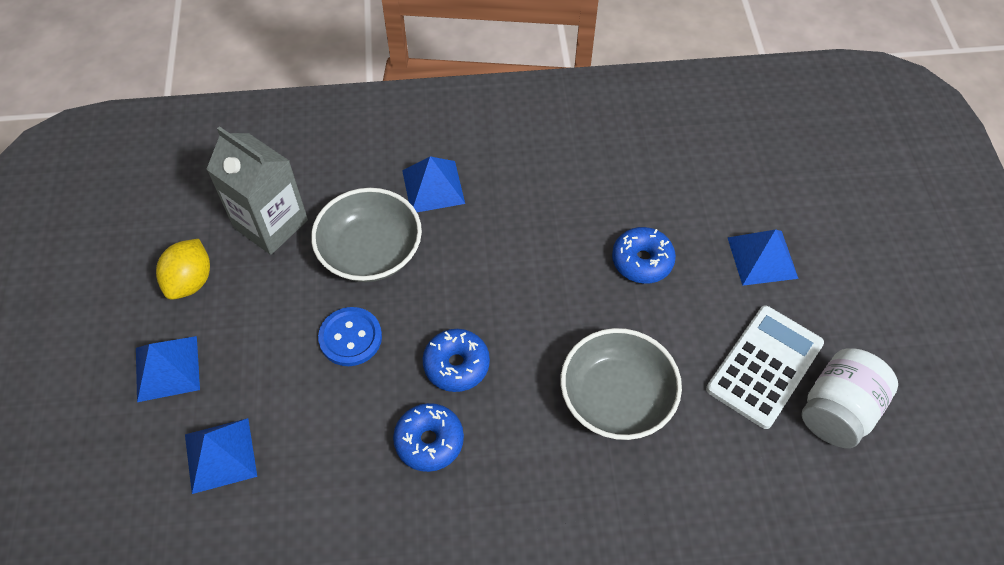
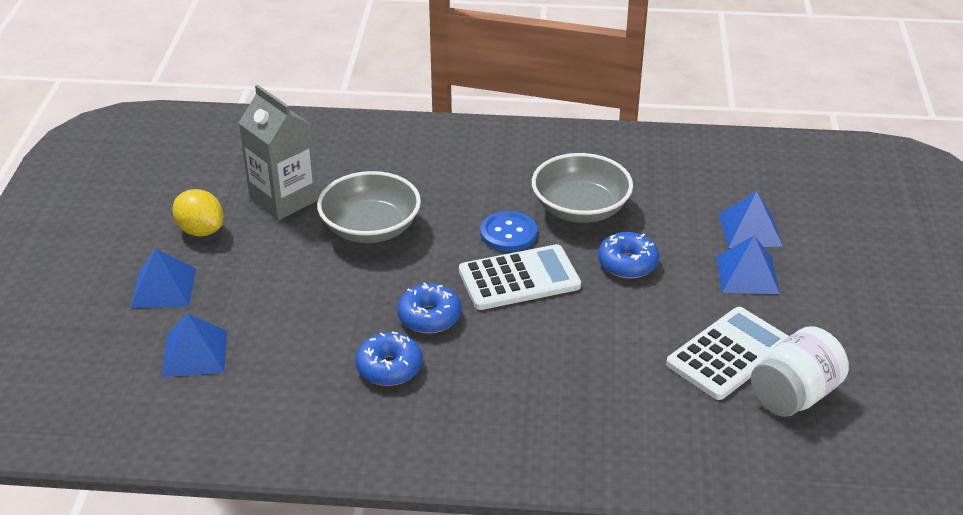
camera: 10 degrees right, 20 degrees down
(190, 281) = (201, 230): yellow lemon -> yellow lemon turned 75 degrees counterclockwise
(350, 338) = (335, 286): blue button -> blue button (508, 233)
(433, 186) = (441, 189): blue pyramid -> blue pyramid (750, 230)
(537, 298) = (519, 278): none -> white calculator
(616, 397) = (576, 359): grey bowl -> grey bowl (580, 209)

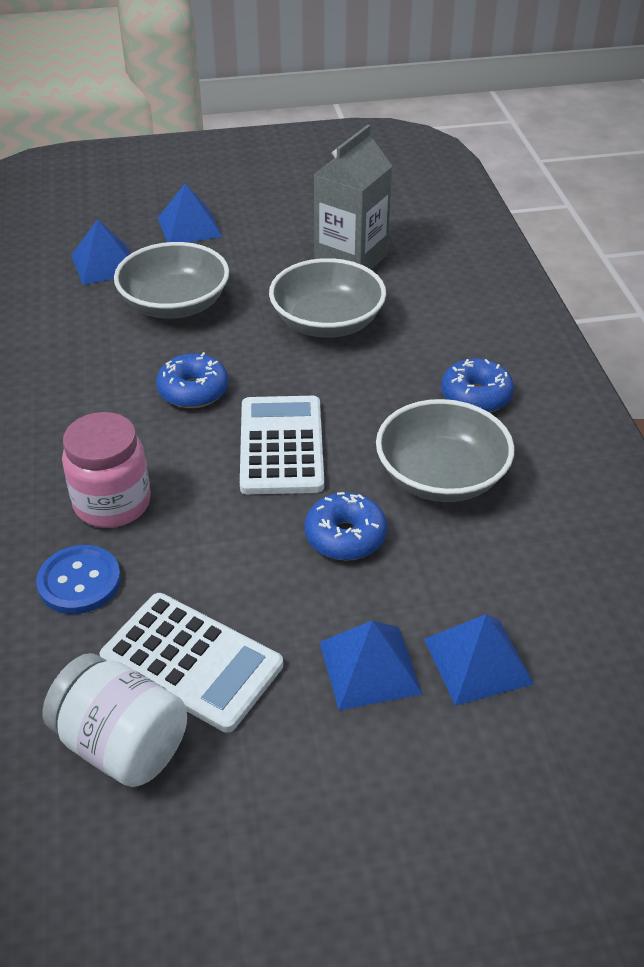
camera: 75 degrees right, 5 degrees up
(201, 230) = (279, 225): yellow lemon -> none
(294, 313) = (175, 304): none -> grey bowl
(389, 368) = (107, 379): blue donut -> blue donut (476, 396)
(508, 233) = (362, 423): blue button -> blue button (79, 581)
(519, 278) = (281, 446): white calculator -> white calculator turned 150 degrees counterclockwise
(555, 379) = (112, 503): none -> pink jar

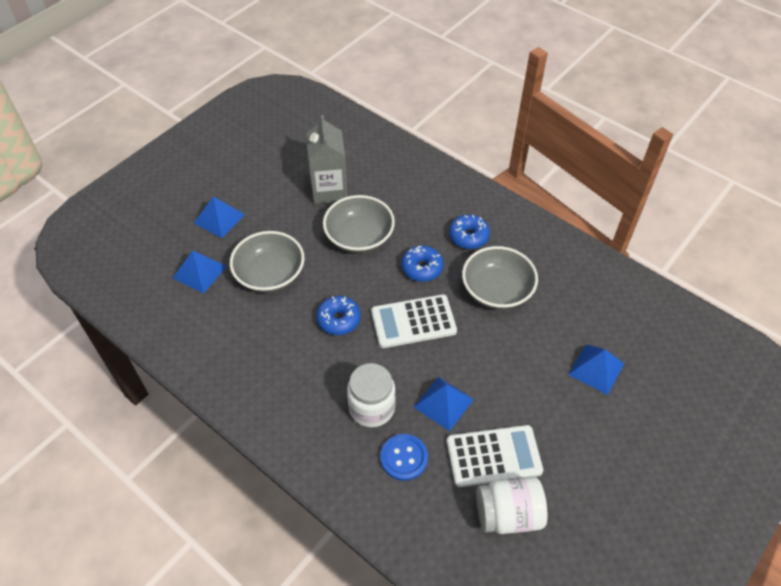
camera: 40 degrees left, 10 degrees up
(112, 503) = (372, 408): pink jar -> white jar
(281, 446) = (413, 322): white calculator -> white calculator turned 60 degrees counterclockwise
(345, 536) = (490, 349): blue donut -> blue donut (422, 268)
(369, 667) = (562, 403): blue pyramid -> blue pyramid (443, 403)

